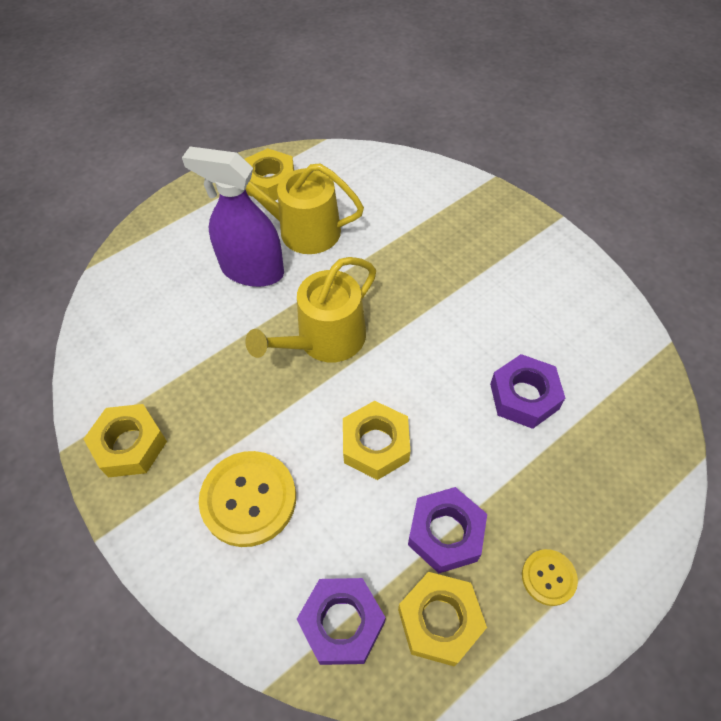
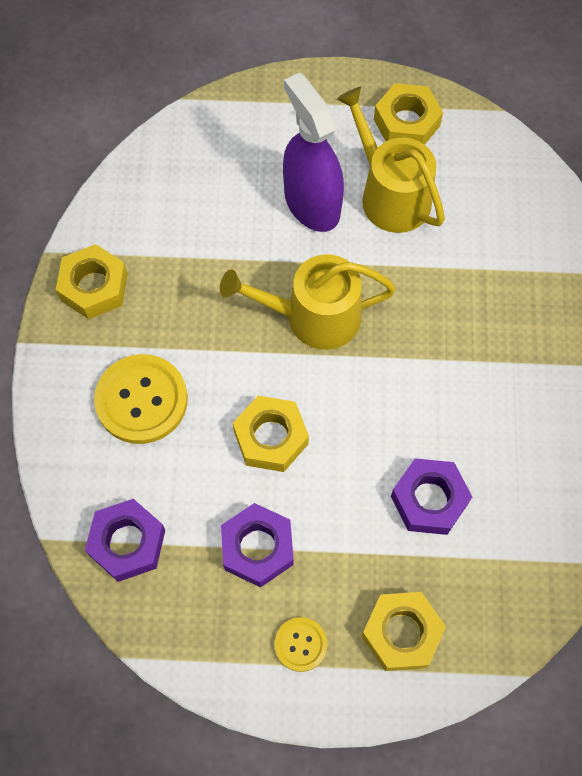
camera: 40 degrees right, 10 degrees up
(440, 621) = (194, 601): yellow nut -> yellow nut (401, 633)

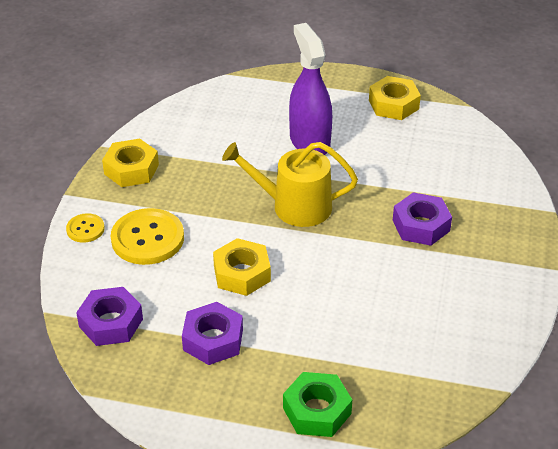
camera: 10 degrees right, 25 degrees down
(300, 644) = (231, 406): yellow button -> yellow button (85, 229)
(390, 194) = (371, 143): yellow watering can -> none
(401, 633) = (317, 411): yellow nut -> green nut
(429, 500) = (360, 328): purple nut -> purple nut (421, 225)

